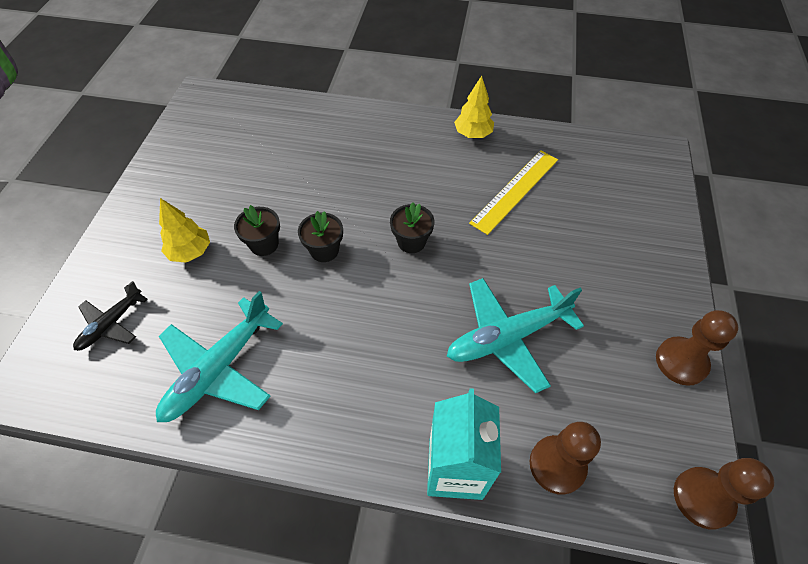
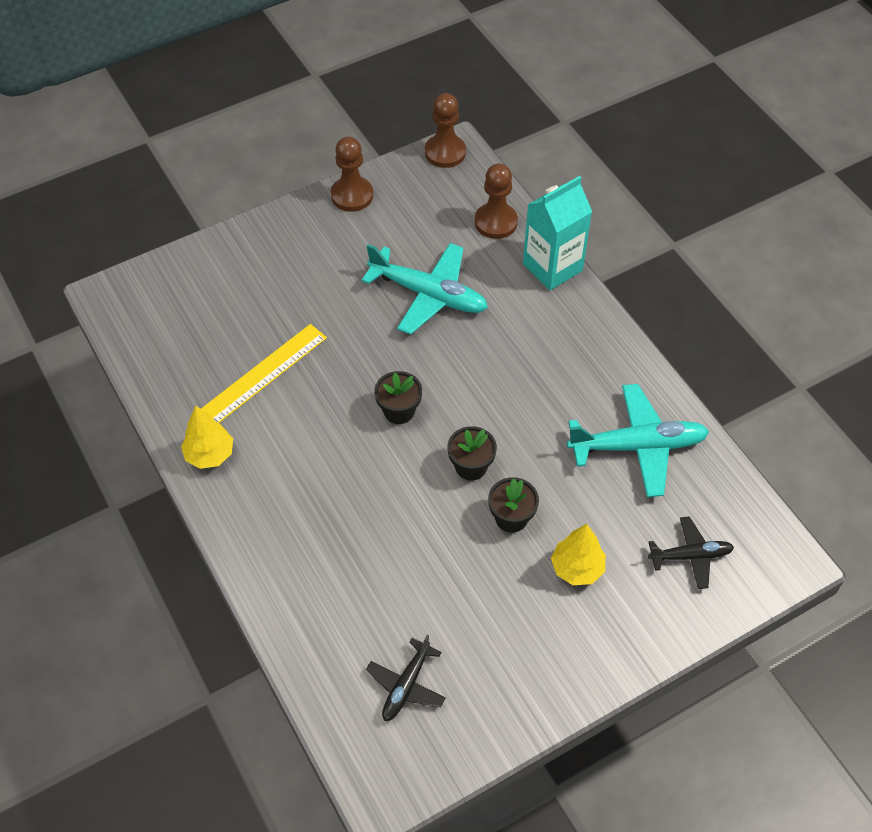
camera: 130 degrees left, 0 degrees up
(235, 131) = (406, 685): none -> black plane
(515, 190) = (263, 374): yellow ruler -> yellow ruler turned 45 degrees counterclockwise

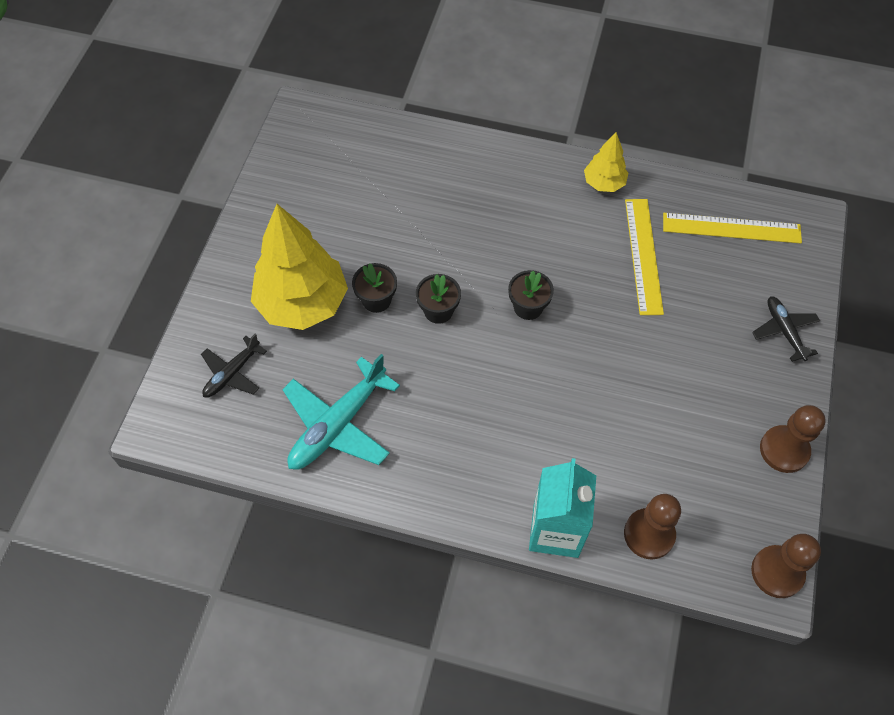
camera: 135 degrees right, 5 degrees up
(172, 337) = (731, 228): none -> yellow ruler
(406, 685) = (340, 163): black plane -> black plane (784, 331)
(429, 295) = (616, 414): turquoise plane -> none
(577, 568) = (302, 303): yellow tree -> yellow tree, size x1.99

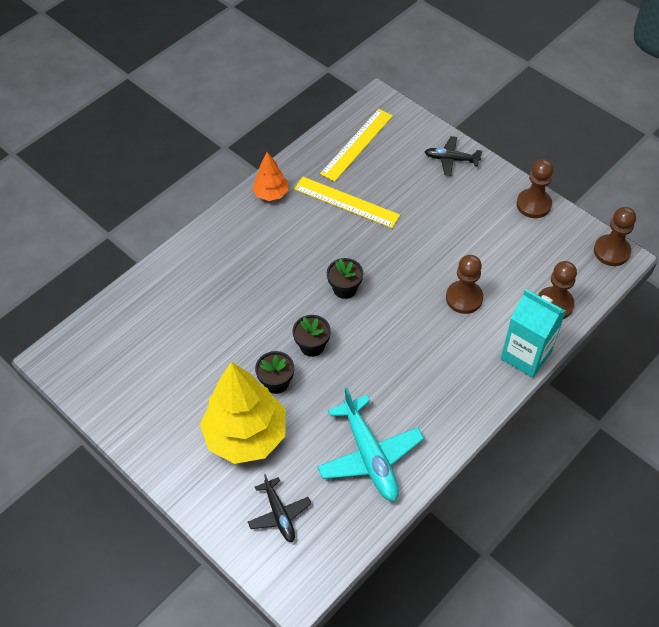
camera: 60 degrees left, 5 degrees down
(593, 430) = (464, 298): none -> brown pawn
(604, 183) = (271, 194): yellow tree -> orange tree

